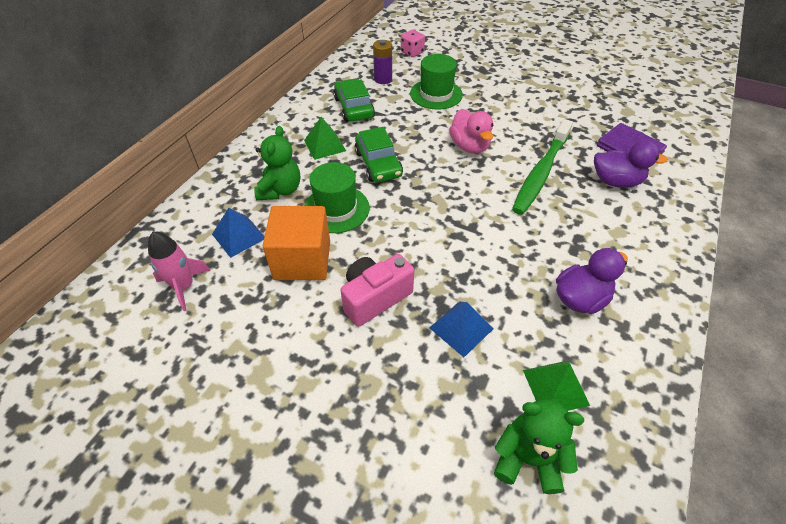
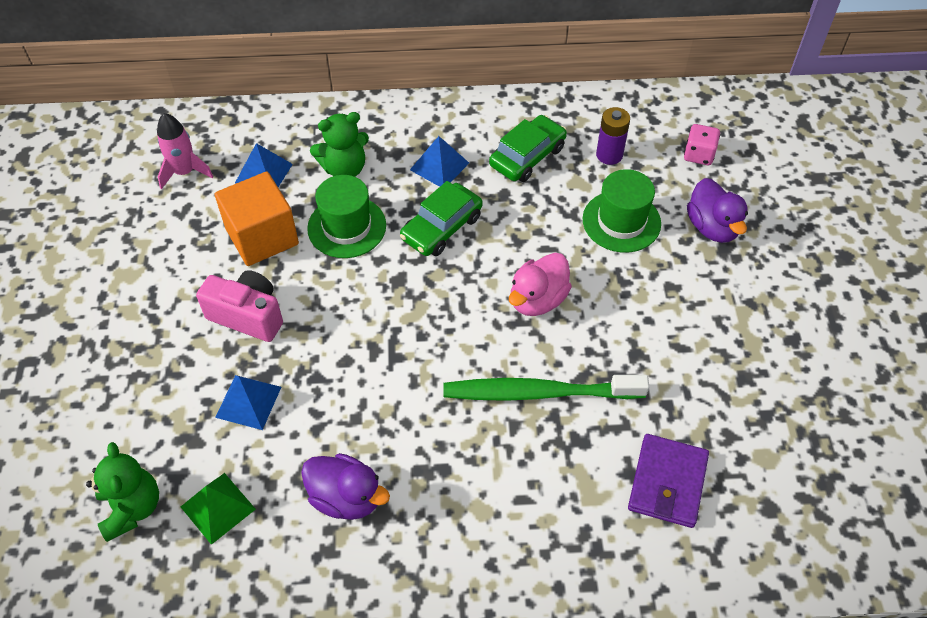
camera: 60 degrees right, 5 degrees up
(324, 145) = (439, 166): green pyramid -> blue pyramid
(615, 181) = (580, 483): purple duck -> purple duck (712, 227)

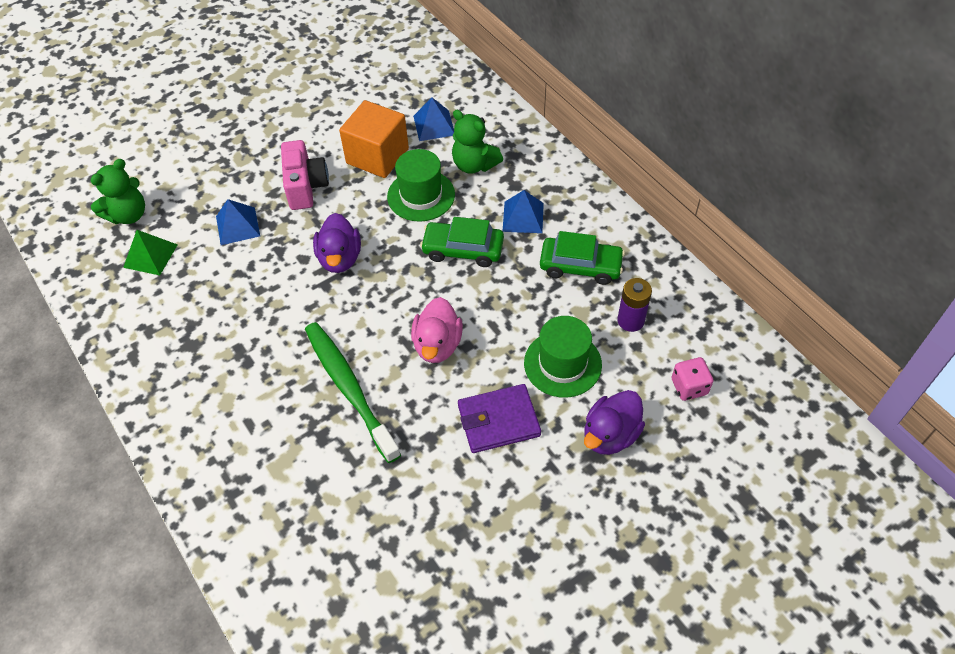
camera: 60 degrees right, 0 degrees up
(184, 172) = (402, 86): pink rocket -> none
(346, 498) = (194, 318): purple duck -> purple duck (340, 258)
(537, 299) = (437, 345): pink duck -> pink duck turned 90 degrees counterclockwise
(667, 483) = (318, 516): purple wallet -> purple wallet (498, 421)

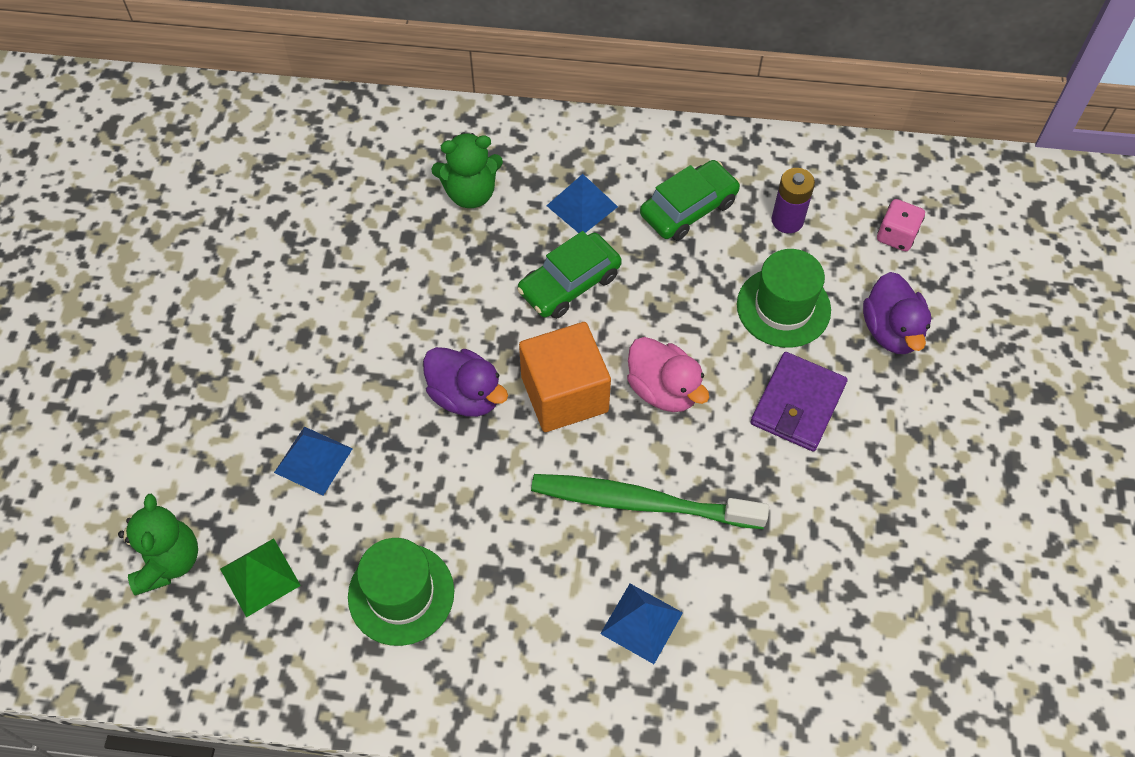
camera: 50 degrees left, 5 degrees up
(305, 187) = (329, 358): pink camera -> none
(377, 156) = (362, 264): orange cube -> orange cube (564, 394)
(421, 195) = (460, 266): green hat -> green hat (401, 594)
(434, 125) = (377, 186): blue pyramid -> blue pyramid (641, 623)

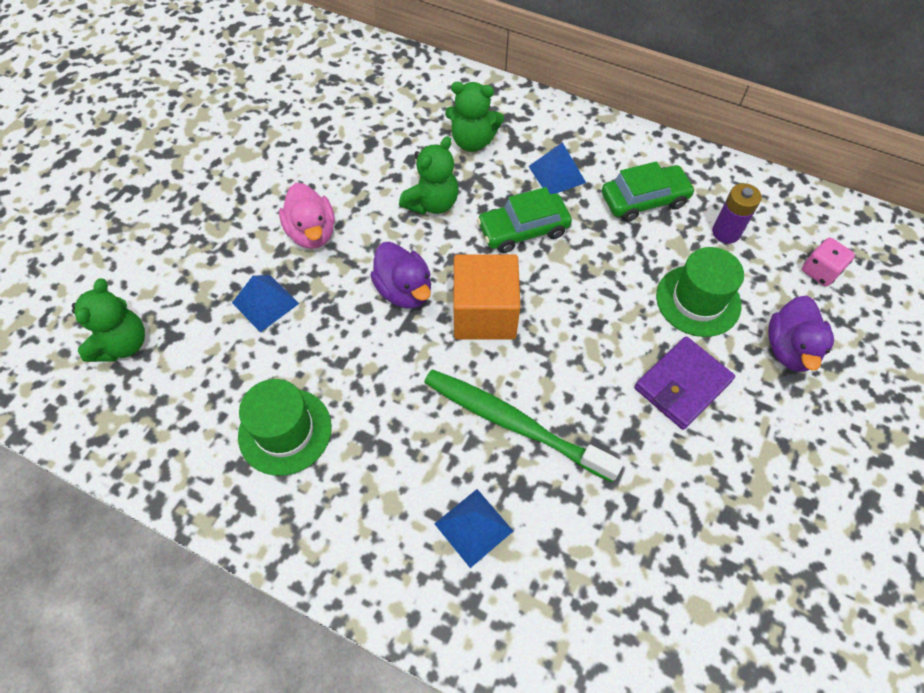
camera: 20 degrees right, 0 degrees up
(260, 577) = (184, 379): green pyramid -> none
(455, 283) = (432, 203): none -> green teddy bear
(663, 390) = (569, 336): pink duck -> pink duck (312, 233)

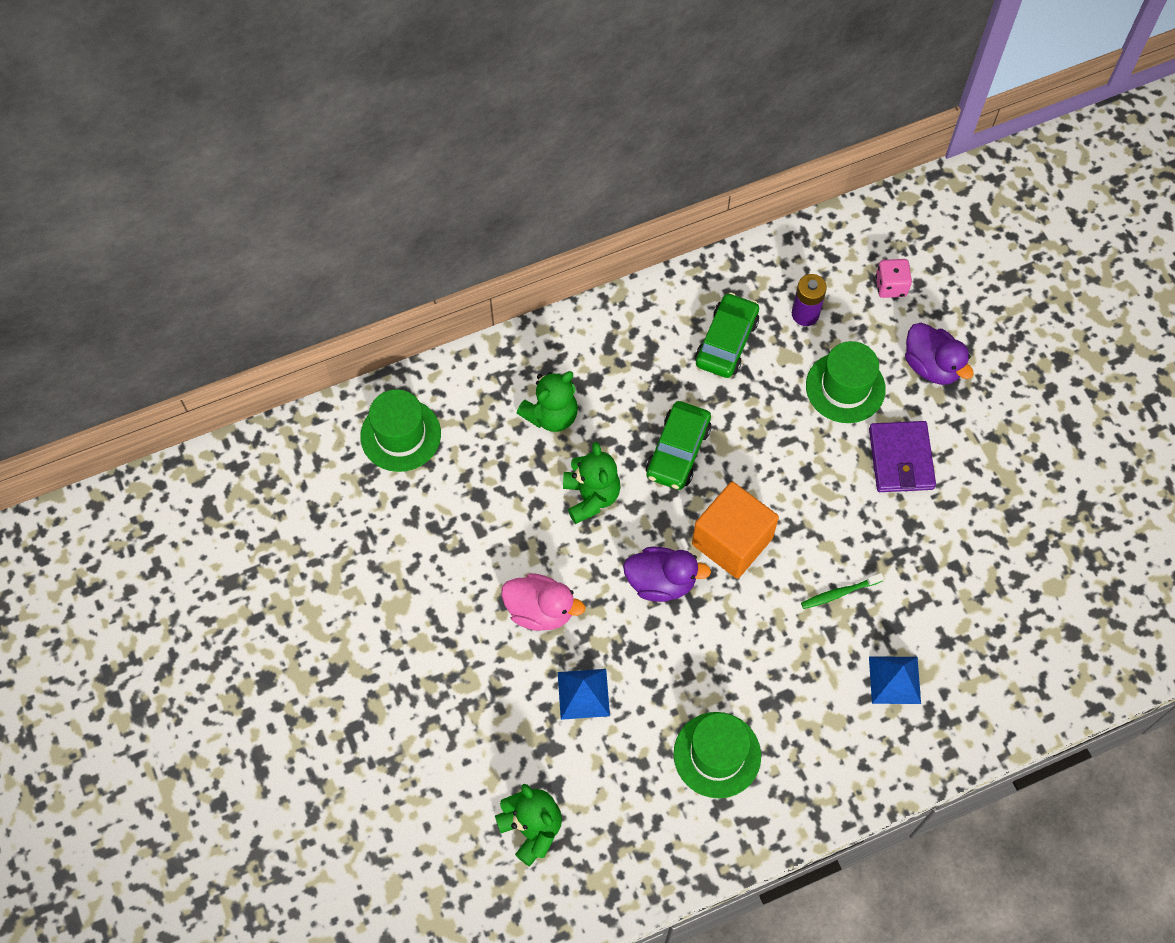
camera: 50 degrees left, 5 degrees up
(375, 77) = (400, 435): none -> green hat
(513, 423) = (839, 593): green toothbrush -> green toothbrush, size x0.45
(557, 174) = (644, 381): blue pyramid -> none

